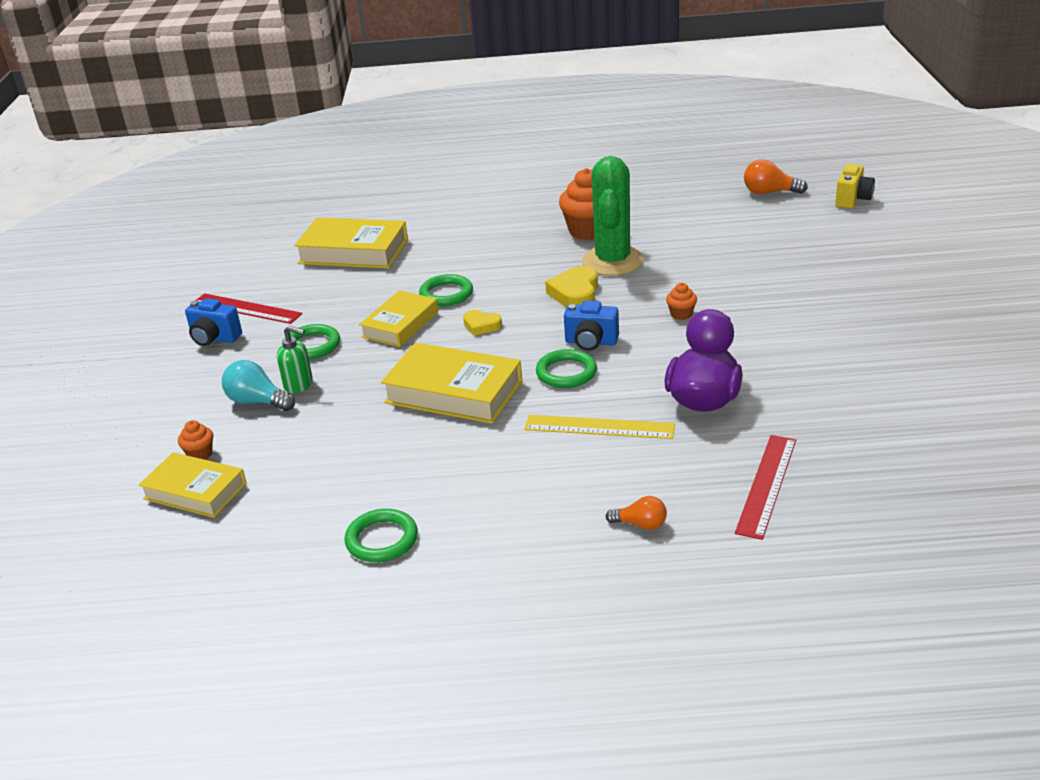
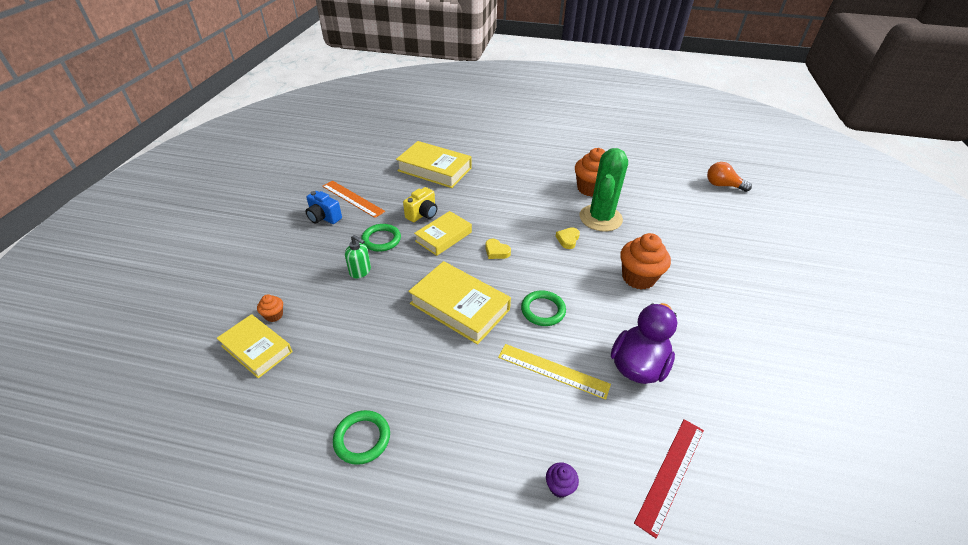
camera: 10 degrees right, 10 degrees up
(246, 309) = (352, 198): red ruler -> orange ruler
(258, 402) = (329, 279): turquoise light bulb -> none
(446, 294) = (481, 218): green ring -> none
(575, 293) = (568, 239): yellow heart -> yellow heart, size x0.63
(591, 342) = (567, 286): blue camera -> none
(640, 524) = (559, 486): orange light bulb -> purple cupcake
(681, 314) = (638, 278): orange cupcake -> orange cupcake, size x2.12
(852, 200) = (782, 205): yellow camera -> yellow camera (422, 214)

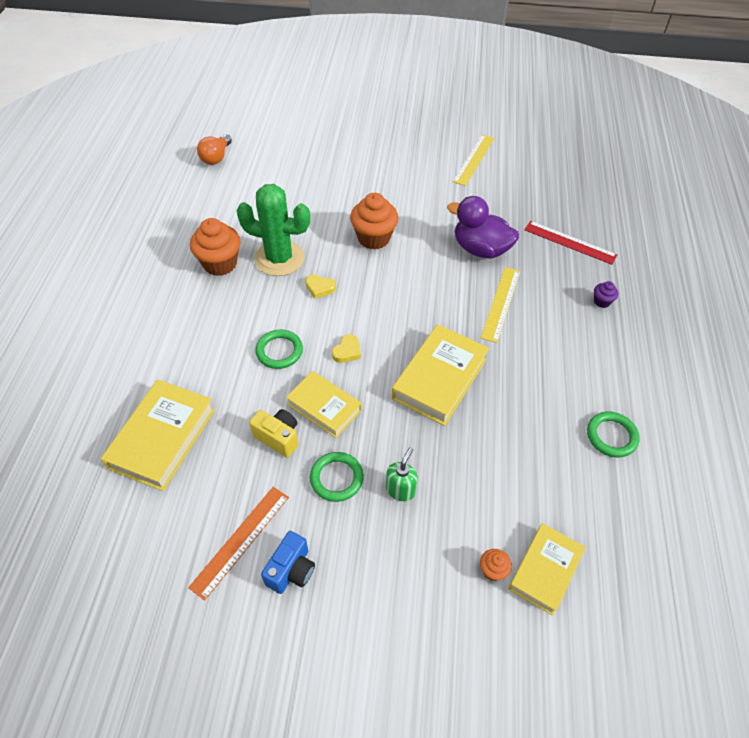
camera: 95 degrees left, 10 degrees up
(543, 310) = (431, 310): green ring -> green ring (279, 351)
(814, 386) = (474, 159): none -> yellow ruler

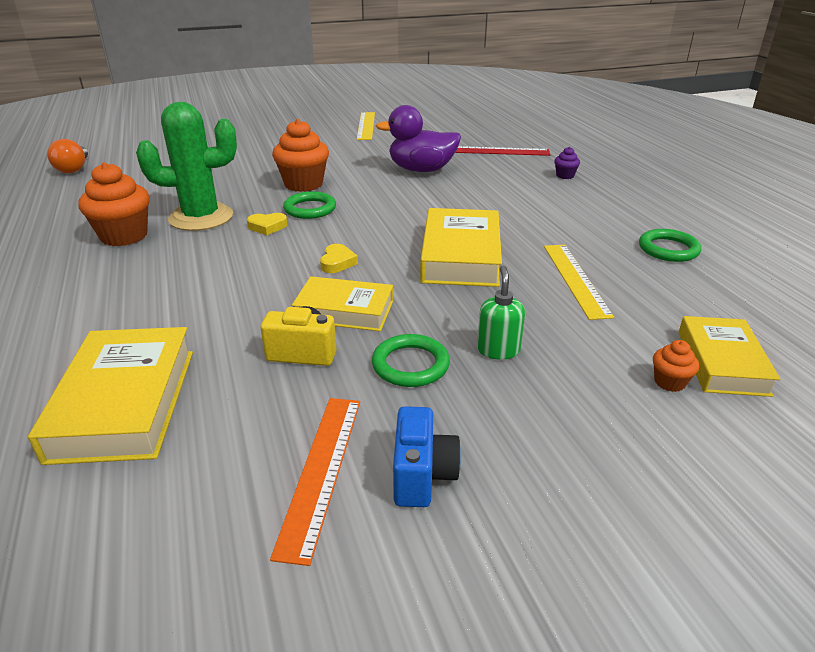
camera: 25 degrees left, 20 degrees down
(279, 351) = (251, 282): green ring -> green ring (310, 209)
(501, 303) = (474, 196): yellow ruler -> yellow ruler (575, 279)

